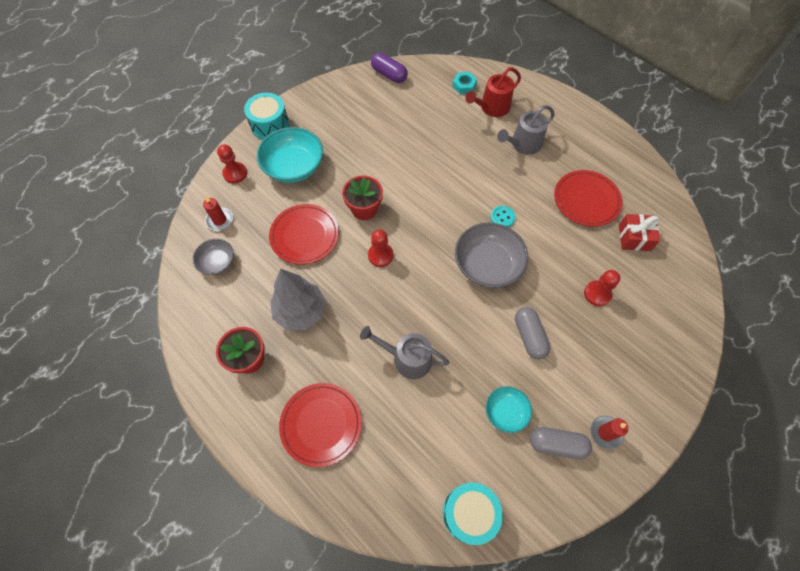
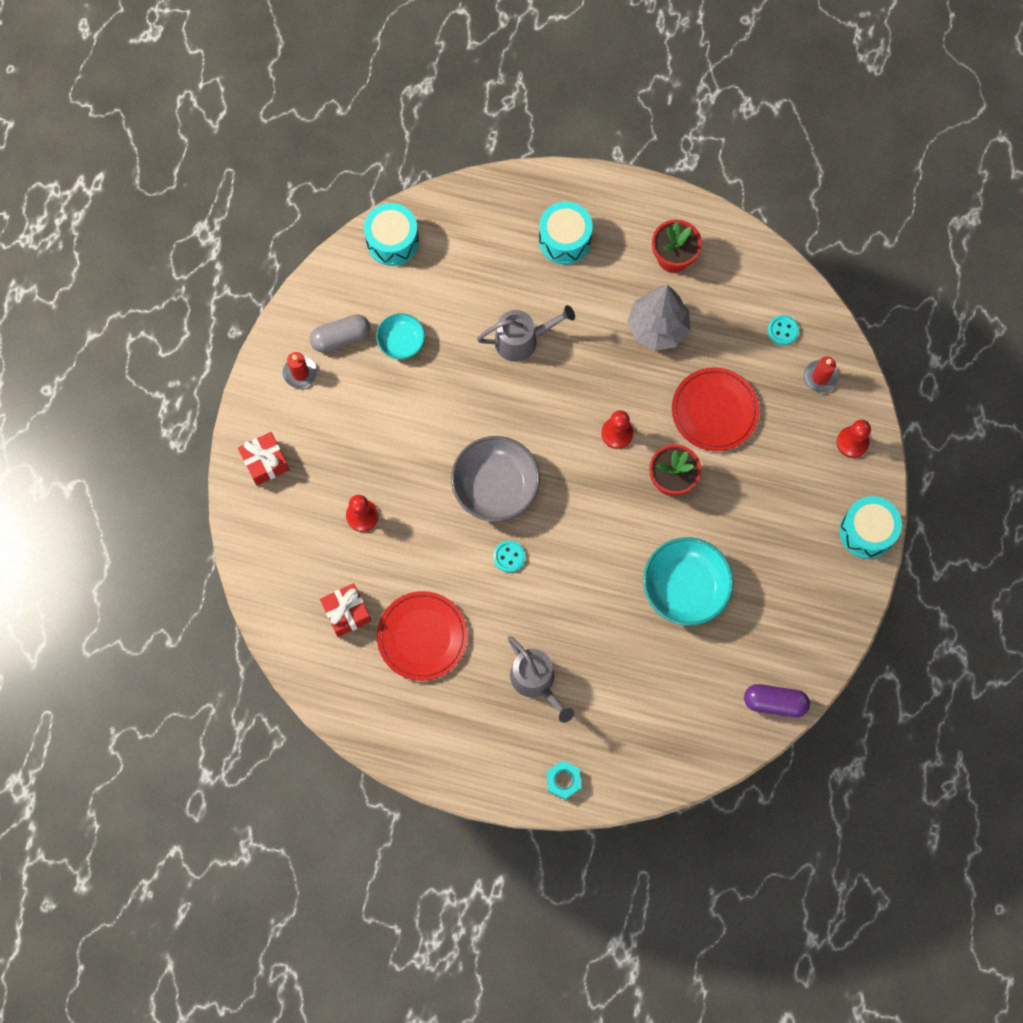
camera: 150 degrees right, 10 degrees up
(217, 262) = (783, 330): grey bowl -> turquoise button
(294, 166) = (792, 490): turquoise bowl -> turquoise bowl (685, 587)
(321, 424) = (564, 240): red plate -> turquoise drum
(464, 86) = (663, 740): turquoise nut -> turquoise nut (563, 780)
(492, 108) = (606, 721): red watering can -> none
(523, 144) = (536, 681): grey watering can -> grey watering can turned 120 degrees clockwise
(529, 336) = (413, 428): grey capsule -> none
(662, 372) = (265, 462): none -> red gift

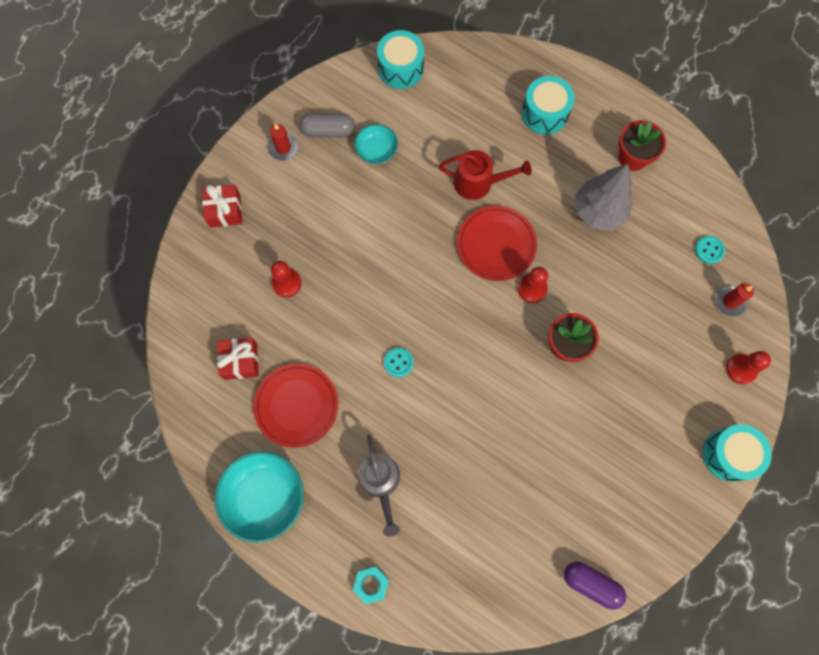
camera: 20 degrees right, 0 degrees up
(495, 486) = (410, 297): grey bowl -> none
(522, 340) = (478, 183): grey watering can -> red watering can
(685, 587) = (545, 446): turquoise bowl -> turquoise bowl (264, 497)
(714, 411) = (625, 298): red plate -> red plate (496, 244)

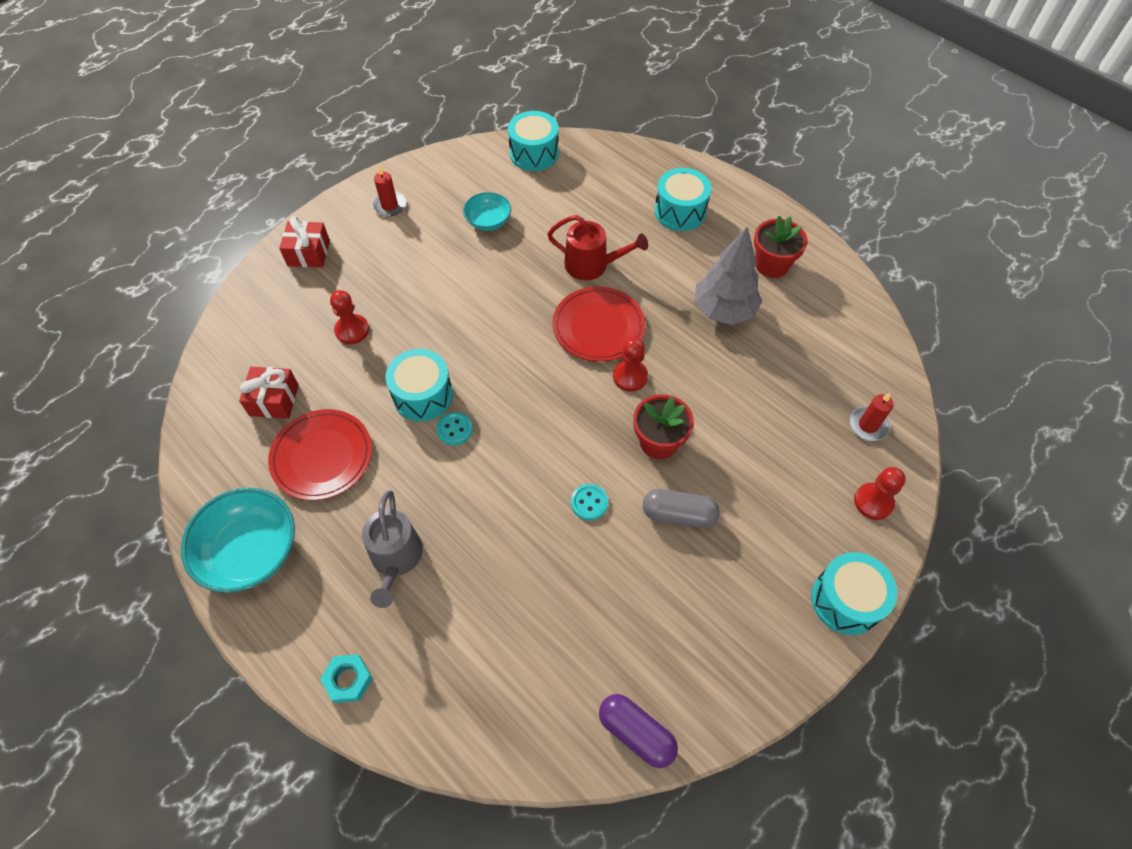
camera: 10 degrees right, 15 degrees down
(328, 131) = (441, 197): grey capsule -> grey capsule (678, 514)
(364, 335) = (423, 395): none -> turquoise drum
(709, 250) = (848, 368): turquoise button -> turquoise button (589, 503)

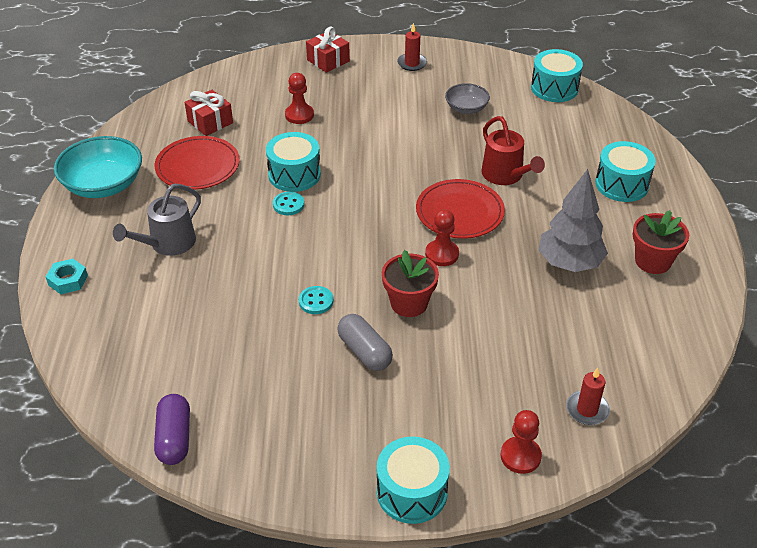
camera: 45 degrees right, 15 degrees down
(488, 221) = (466, 108): turquoise bowl -> grey bowl

